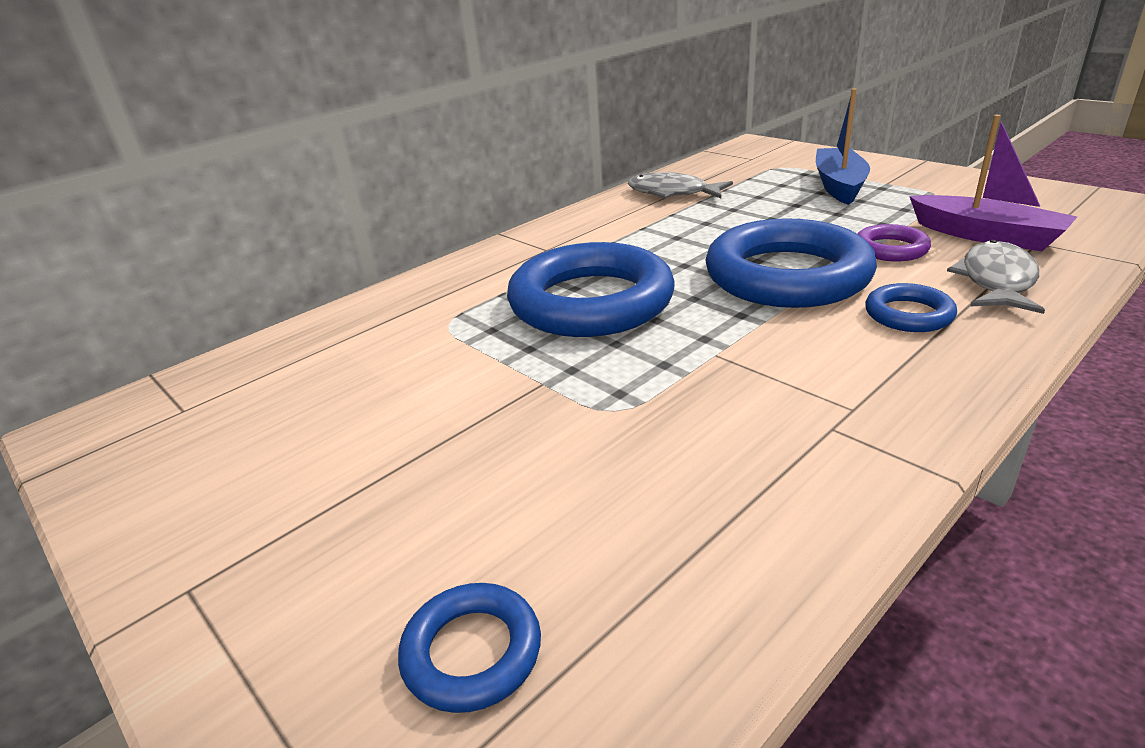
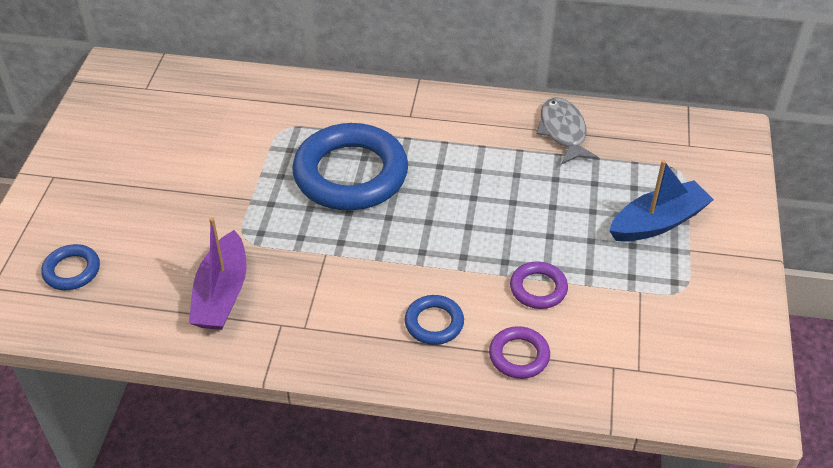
camera: 50 degrees right, 15 degrees up
(787, 276) = (452, 249): blue ring -> none
(986, 236) = (605, 336): purple boat -> purple boat (222, 294)
(996, 281) = (519, 356): grey fish -> purple ring

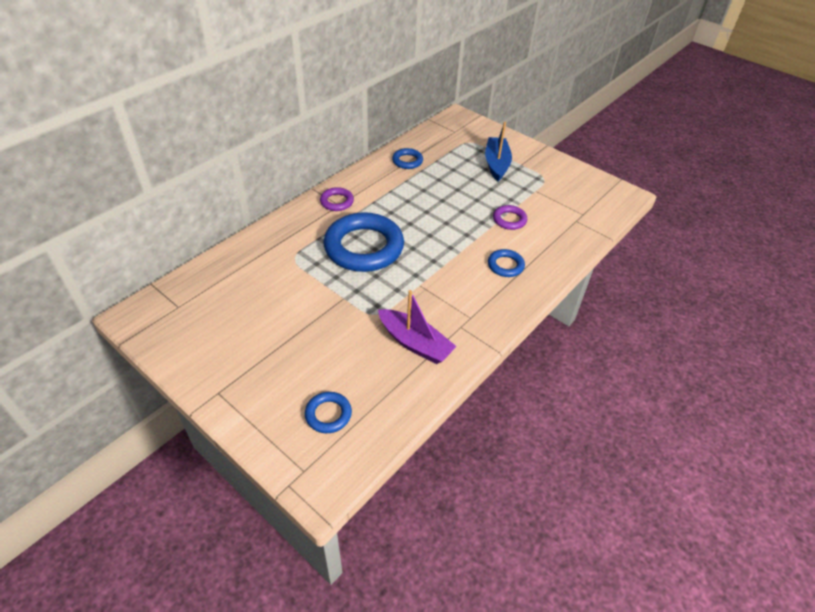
camera: 60 degrees left, 0 degrees up
(519, 356) = (548, 246): purple ring -> purple ring (337, 202)
(563, 132) = (407, 161): grey fish -> blue ring

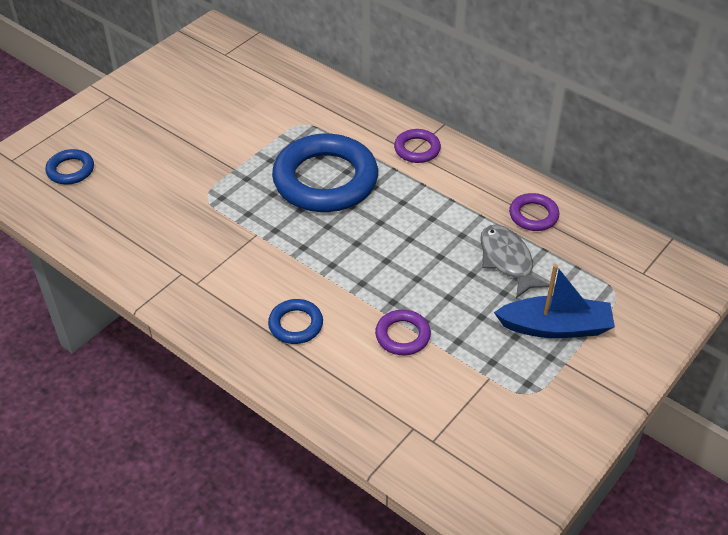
camera: 90 degrees right, 0 degrees up
(407, 161) = (533, 215): blue ring -> purple ring
(415, 343) = (157, 232): purple boat -> none
(446, 175) = (507, 260): none -> grey fish

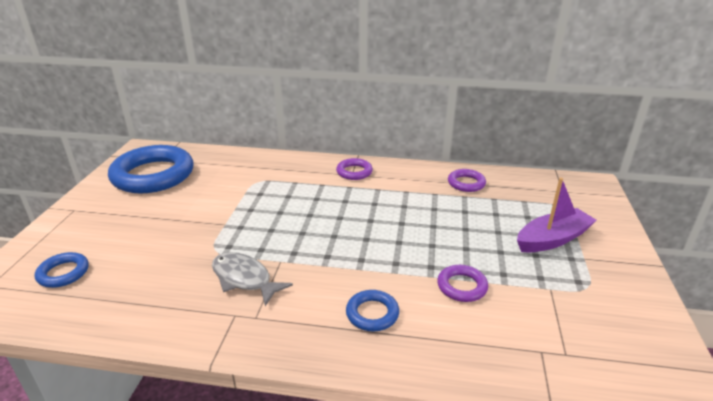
camera: 30 degrees left, 15 degrees down
(325, 180) = (305, 208): blue ring -> blue ring (153, 175)
(507, 260) = (479, 213): grey fish -> grey fish (244, 279)
(555, 327) = (552, 239): blue boat -> purple boat

